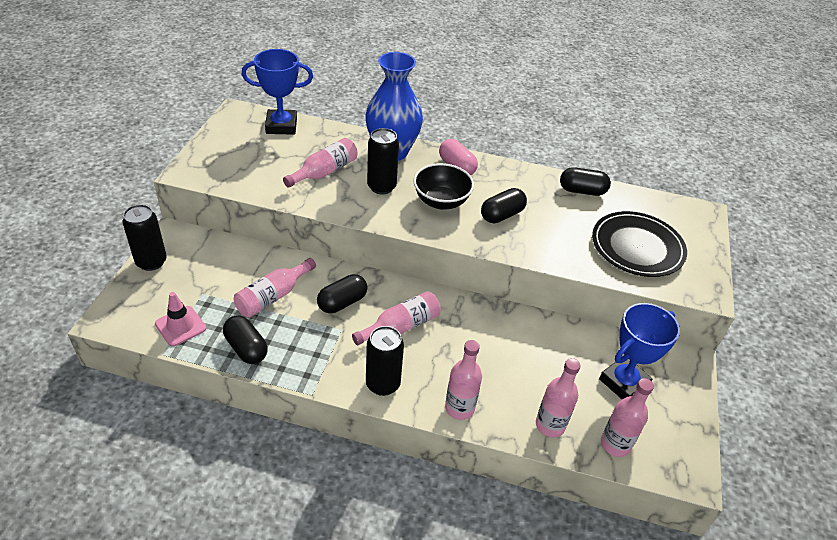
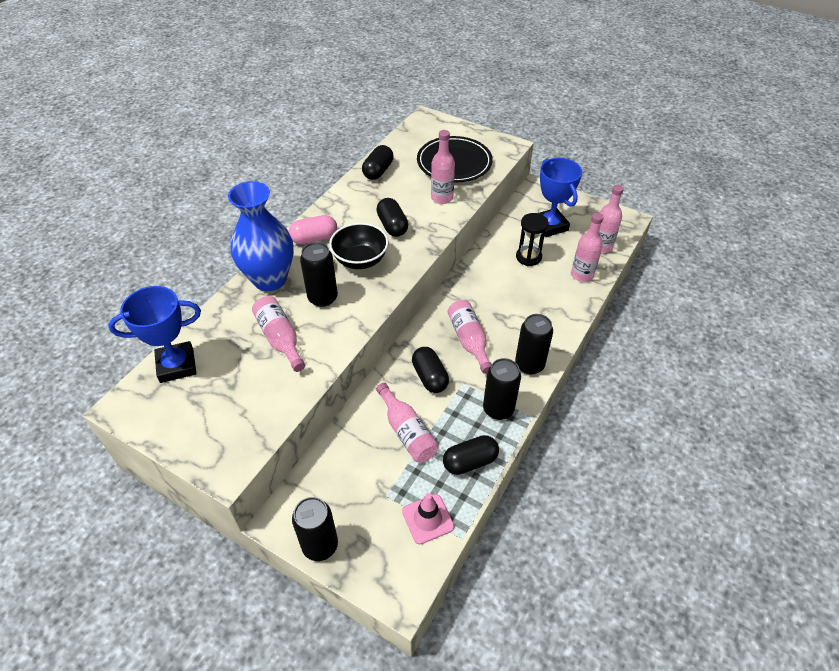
camera: 70 degrees left, 5 degrees up
(281, 126) = (177, 365): blue trophy -> blue trophy turned 60 degrees clockwise
(315, 363) = (498, 409): none -> black can
(459, 408) = (560, 321): pink bottle -> pink bottle (442, 198)
(554, 365) = (528, 257): none -> black hourglass

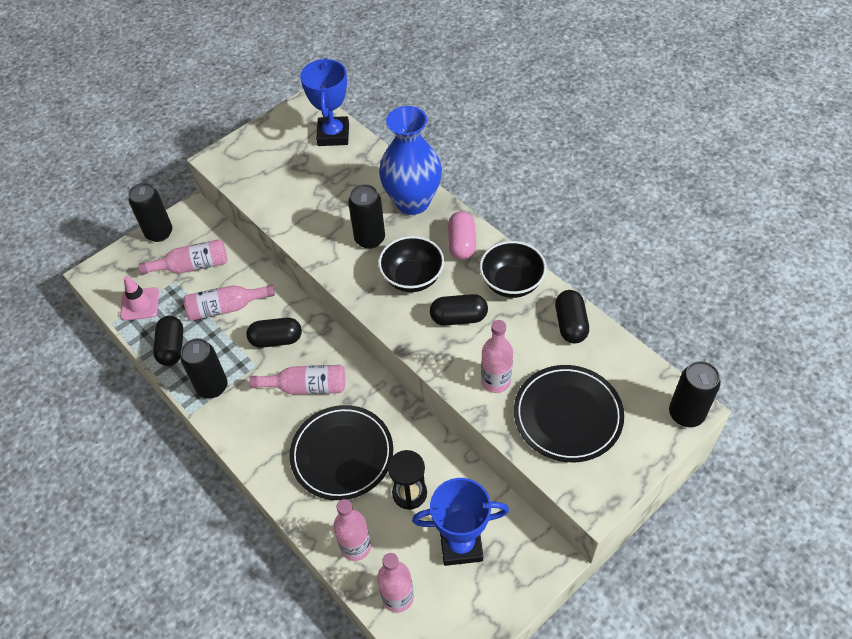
camera: 110 degrees right, 5 degrees up
(280, 338) = (331, 202): pink bottle -> pink bottle (192, 266)
(349, 204) = (511, 283): none -> black bowl
(378, 171) = (570, 324): black capsule -> black capsule turned 45 degrees clockwise
(518, 300) = (342, 454): none -> black plate
(529, 365) = (249, 433): black can -> black can (686, 414)

